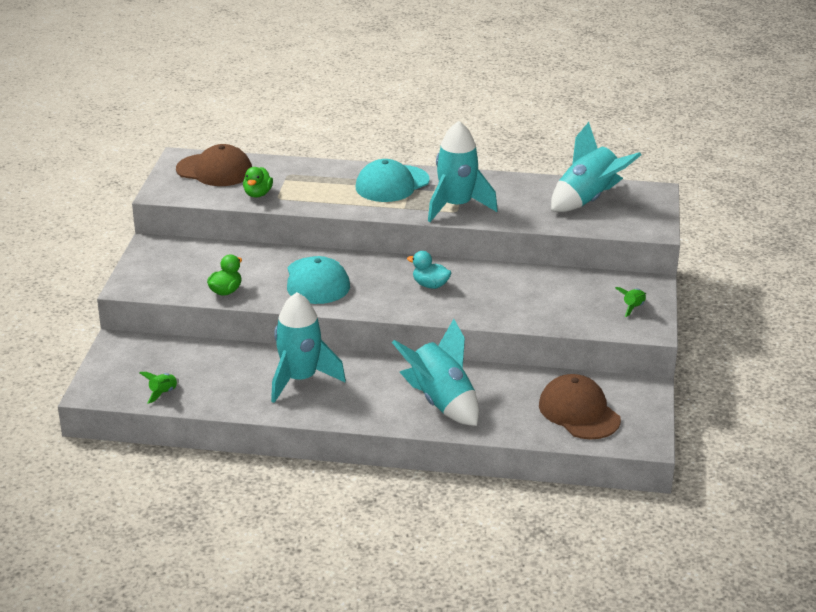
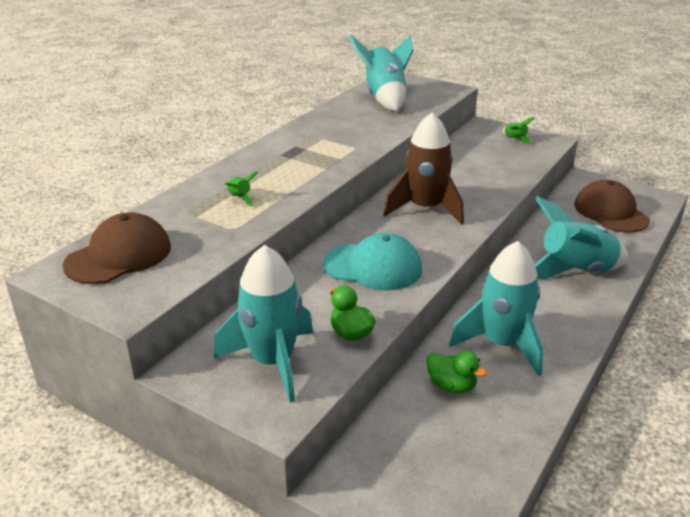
camera: 65 degrees left, 0 degrees up
(162, 393) = (486, 466): green rocket -> green rocket (239, 198)
(258, 194) = (211, 239): green duck -> green duck (451, 386)
(392, 184) = (272, 164): turquoise cap -> none
(430, 285) = (425, 209): turquoise duck -> brown rocket
(456, 206) = (346, 146): turquoise rocket -> turquoise rocket (272, 362)
(579, 412) = (610, 212): brown cap -> brown cap turned 75 degrees clockwise

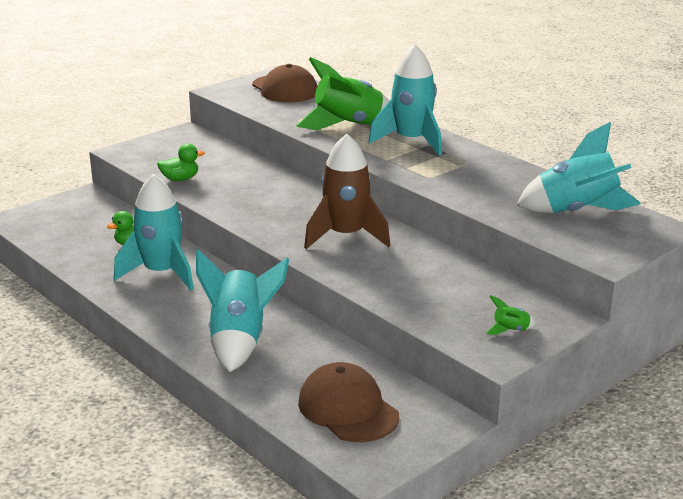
camera: 105 degrees right, 5 degrees down
(239, 198) = (347, 125): green rocket -> green rocket, size x2.48
(272, 362) = (172, 154): turquoise rocket -> turquoise rocket (411, 141)
(373, 267) = (259, 198): turquoise cap -> none
(610, 212) = (348, 409): brown cap -> brown cap turned 120 degrees counterclockwise

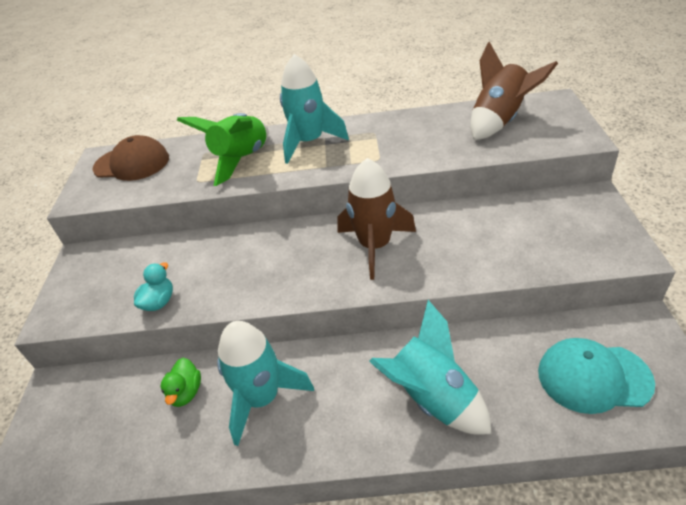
camera: 45 degrees left, 15 degrees up
(180, 179) = (159, 302): green duck -> turquoise duck
(348, 409) = (593, 377): brown cap -> turquoise cap
(510, 330) = (595, 229): green rocket -> none
(577, 211) = (500, 121): turquoise rocket -> brown rocket

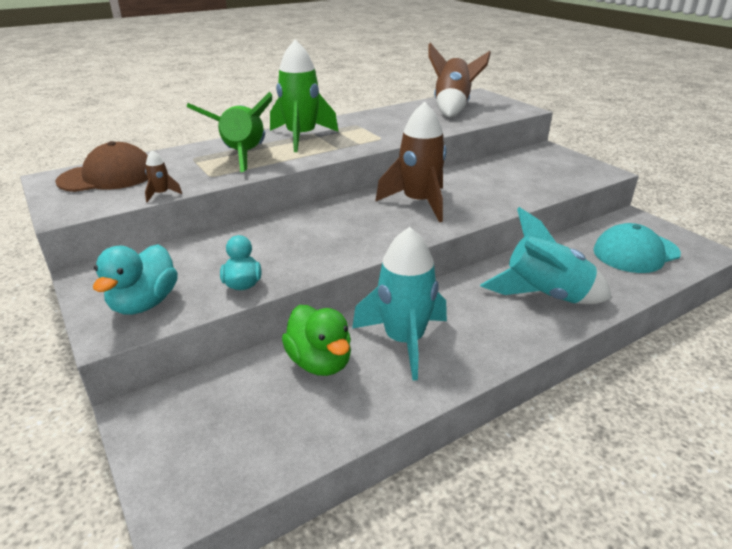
camera: 35 degrees left, 10 degrees down
(88, 298) = (144, 303): none -> turquoise duck
(147, 196) = (161, 194): none -> brown rocket
(186, 392) = (320, 362): green duck -> green duck, size x1.50
(309, 142) = (301, 137): turquoise rocket -> green rocket

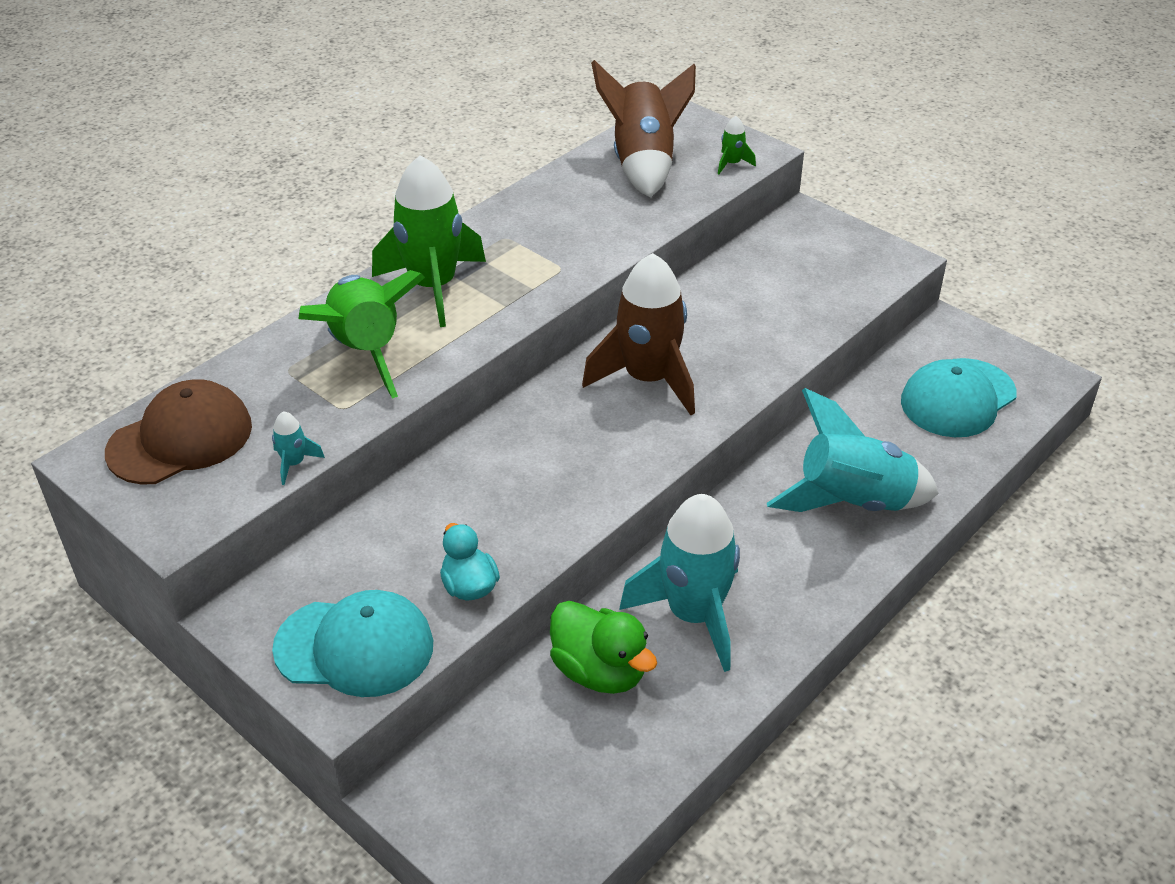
camera: 15 degrees left, 10 degrees up
(144, 303) = (355, 647): turquoise duck -> turquoise cap
(161, 194) = (294, 463): brown rocket -> turquoise rocket
(505, 112) = (732, 164): none -> green rocket

